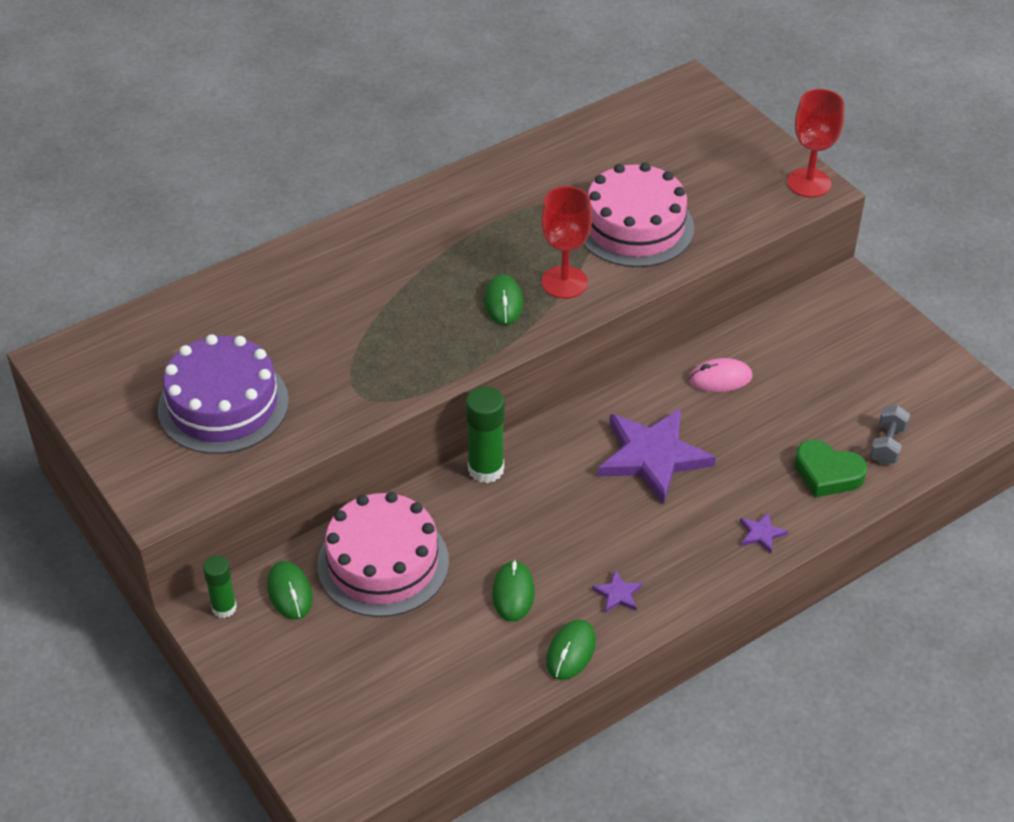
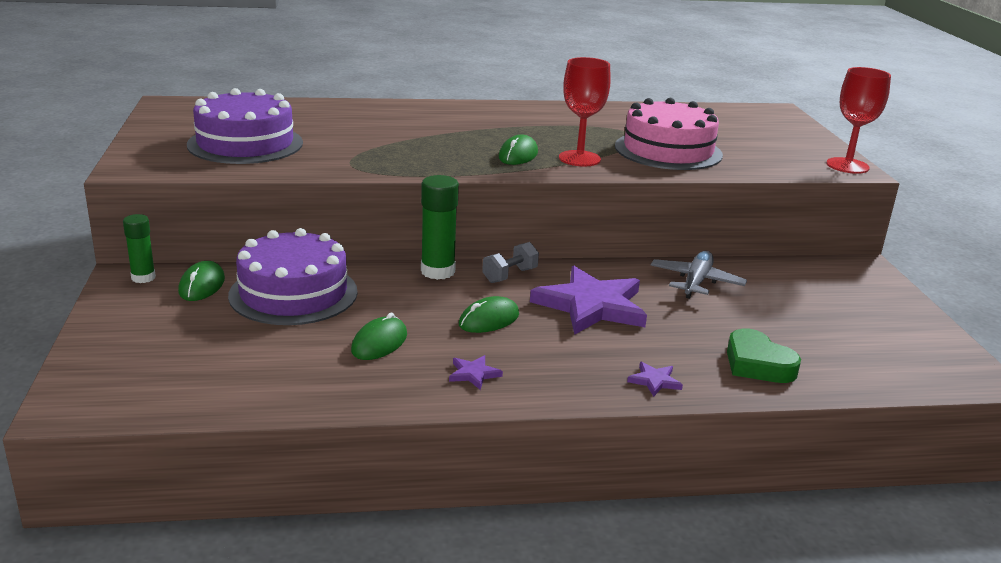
camera: 25 degrees right, 20 degrees down
(383, 563) = (293, 293): pink cake -> purple cake
(571, 652) = (389, 395): green mouse -> green mouse (489, 320)
(720, 378) = (696, 282): pink mouse -> grey plane
(887, 445) = (837, 365): grey dumbbell -> grey dumbbell (510, 275)

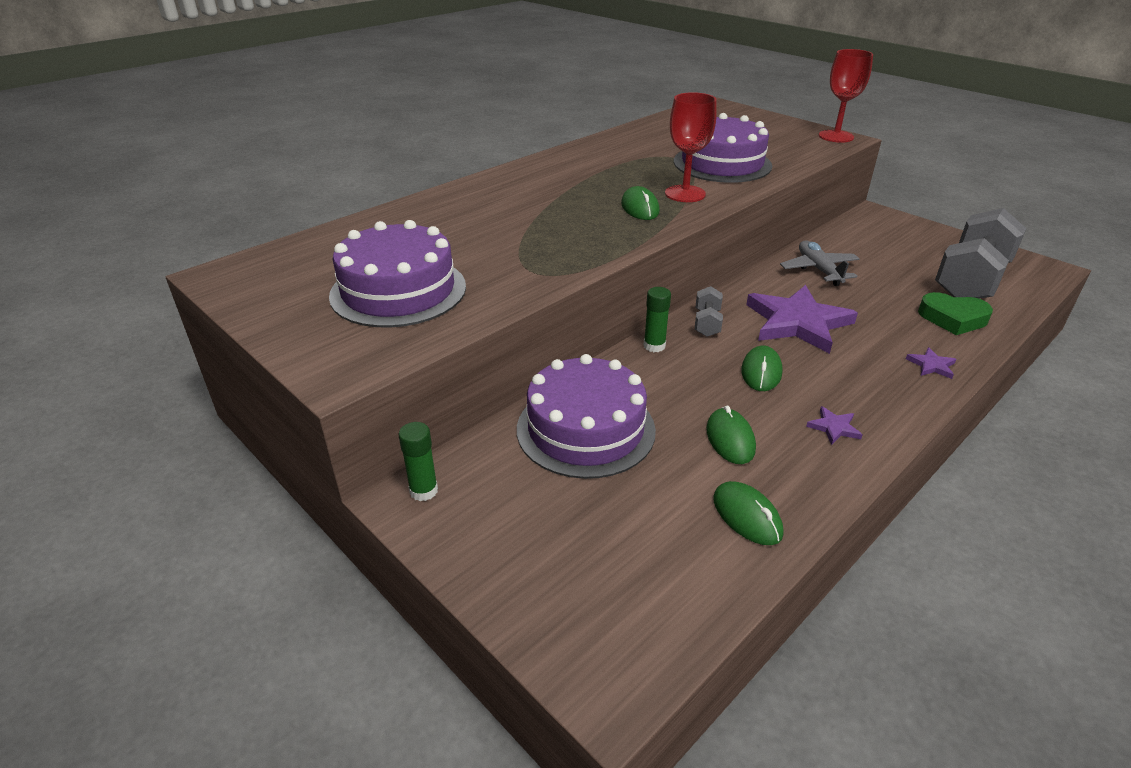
camera: 35 degrees left, 10 degrees up
(202, 285) = (494, 467): green mouse -> green mouse (747, 516)
(438, 271) = (654, 346): green glue stick -> green glue stick, size x0.64
(668, 150) = (722, 163): pink cake -> purple cake
(851, 349) = (970, 280): none -> grey dumbbell

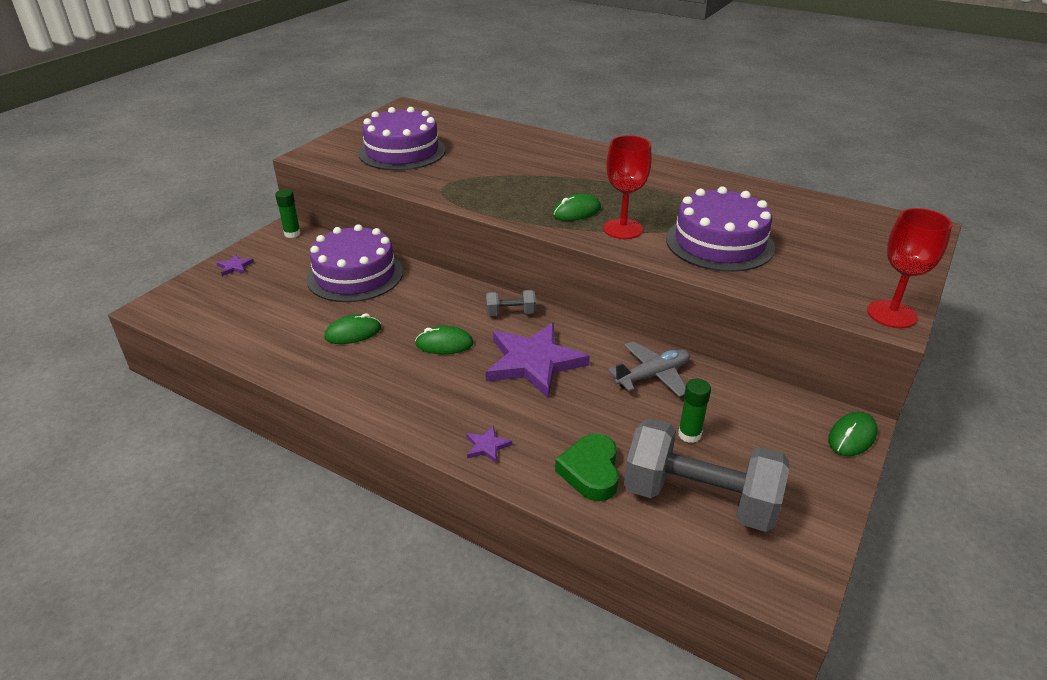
camera: 75 degrees right, 0 degrees up
(654, 346) = (465, 291): green glue stick -> green glue stick (689, 434)
(747, 516) = (274, 343): green mouse -> green mouse (852, 437)
(834, 427) = (375, 382): purple star -> purple star (235, 267)

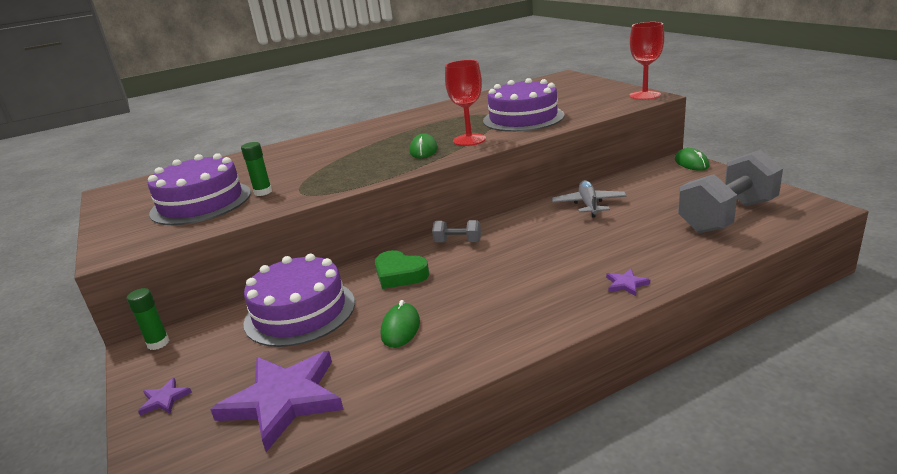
camera: 55 degrees left, 10 degrees down
(444, 344) = (470, 280): green mouse -> none
(510, 313) = (458, 242): grey dumbbell -> grey dumbbell turned 75 degrees clockwise
(533, 362) = (534, 244): purple star -> purple star (283, 400)
(591, 472) = (681, 247): green heart -> green heart (400, 274)
(689, 434) = (661, 206): green glue stick -> green glue stick (263, 192)

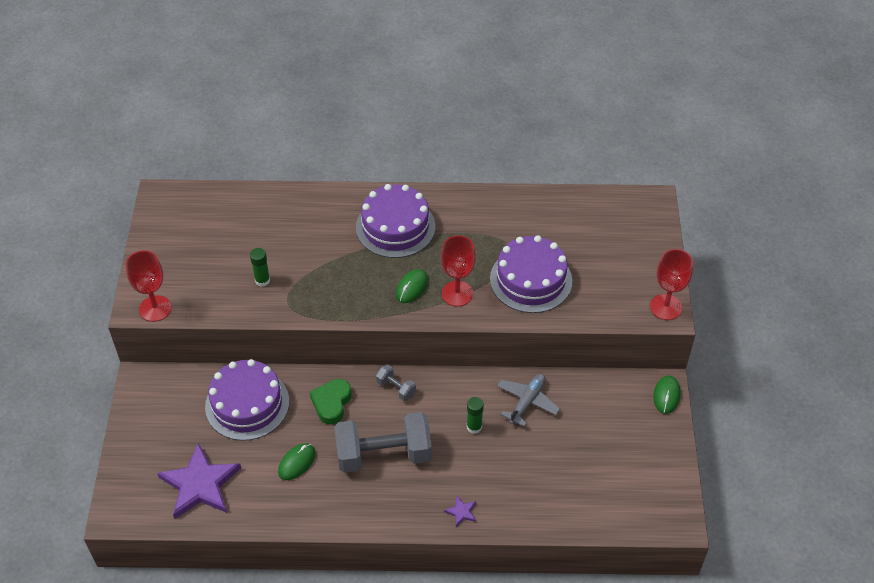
camera: 25 degrees right, 25 degrees up
(138, 245) = (155, 308): none -> red goblet
(158, 343) = (151, 381): green glue stick -> green glue stick (474, 427)
(164, 399) = (138, 441): purple star -> none
(201, 203) = (215, 268): purple cake -> purple cake (395, 227)
(400, 274) = (331, 403): green heart -> green heart turned 45 degrees clockwise
(727, 216) = (605, 486): grey dumbbell -> grey dumbbell (383, 454)

